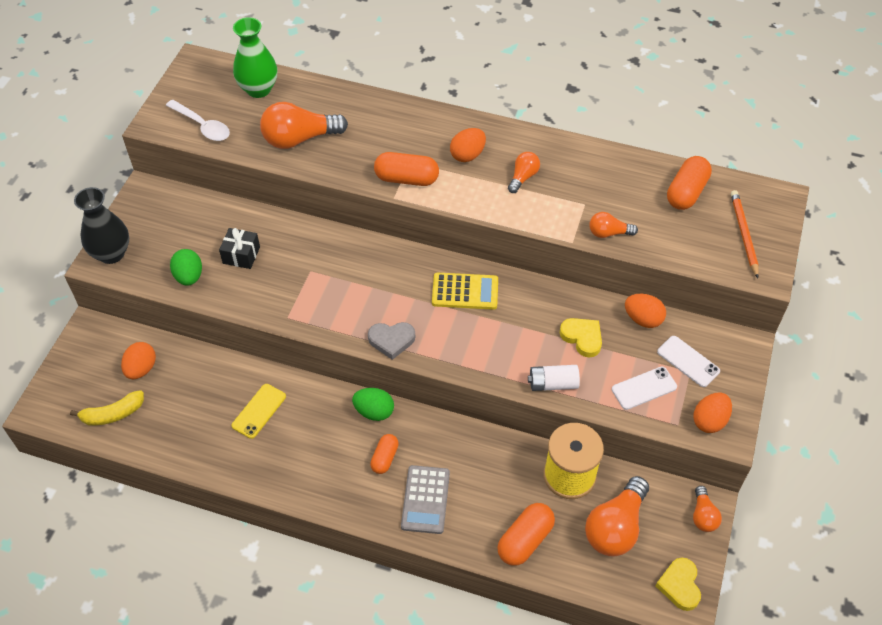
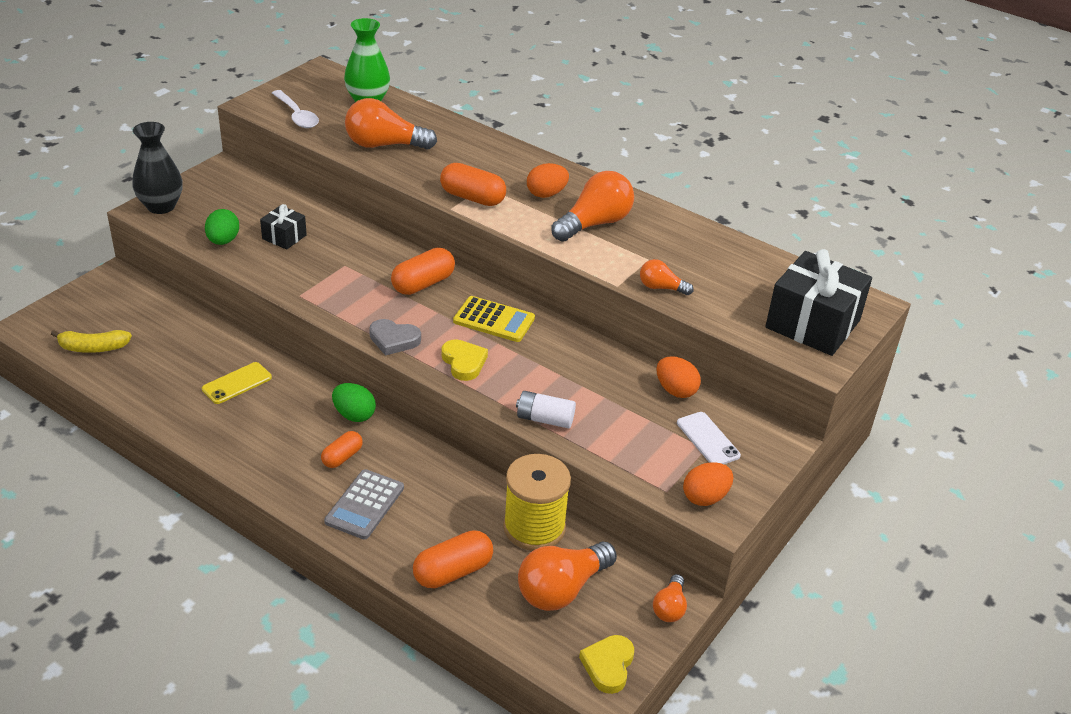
camera: 15 degrees right, 15 degrees down
(141, 369) = (143, 319): orange egg -> none
(523, 177) = (594, 224): orange light bulb -> orange light bulb, size x1.87
(582, 338) = (599, 389): yellow heart -> yellow heart (464, 362)
(644, 388) = (645, 449): white phone -> none
(686, 192) = (766, 275): orange capsule -> orange capsule (423, 284)
(743, 234) = (812, 324): orange pencil -> black gift

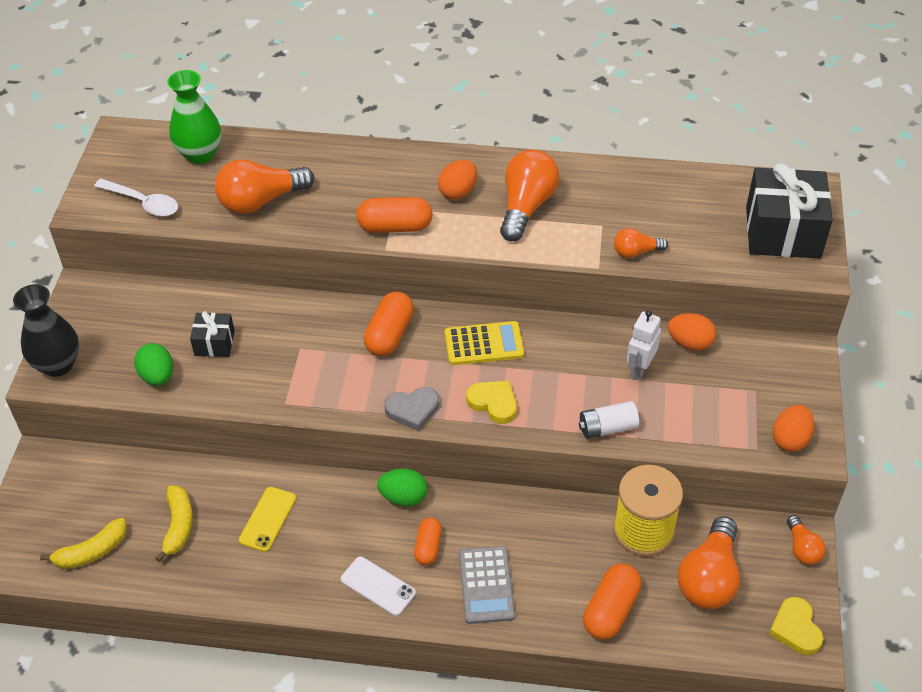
camera: 25 degrees left, 10 degrees up
(168, 359) = (178, 526): none -> yellow banana
(612, 390) = (639, 369): none -> white robot
(708, 439) = (750, 380): white phone -> white phone (378, 586)

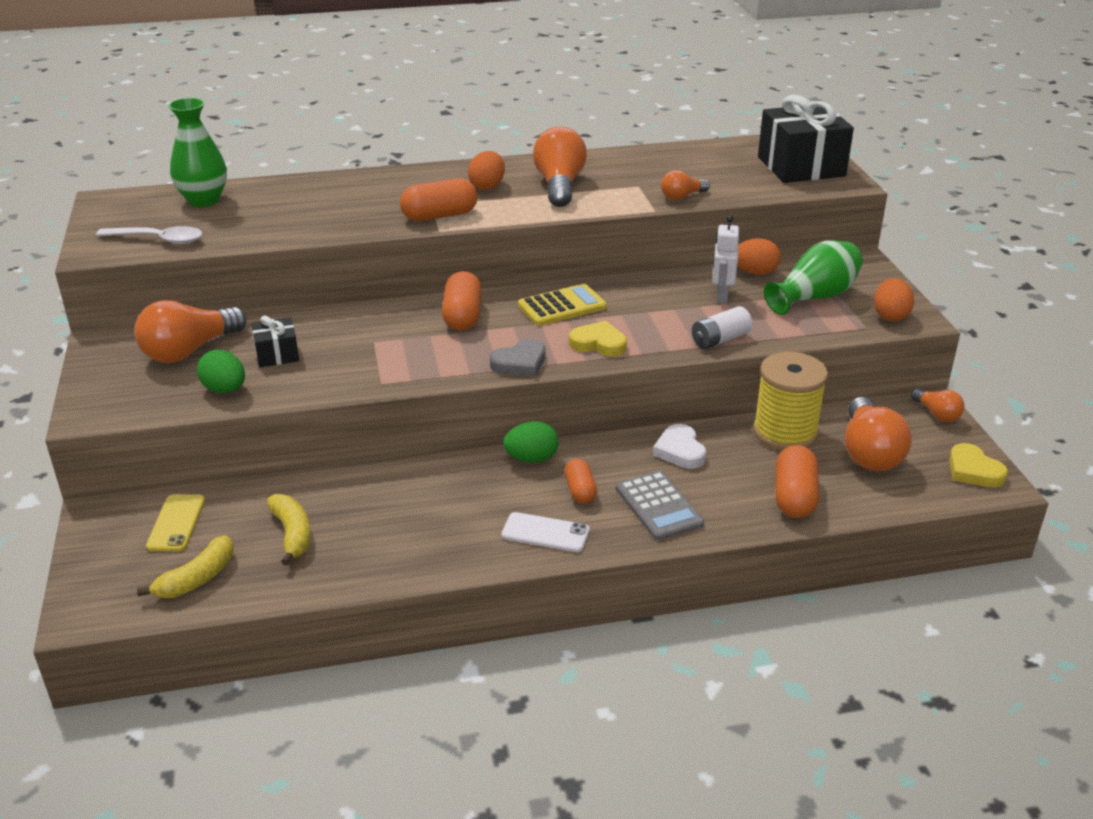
camera: 20 degrees left, 15 degrees down
(58, 364) = (100, 402): black vase -> none
(261, 201) = (289, 220): orange light bulb -> orange light bulb (189, 350)
(267, 519) = (393, 506): yellow phone -> yellow phone (176, 523)
(536, 525) = (680, 451): none -> white heart
(730, 393) = (814, 297): none -> green vase

